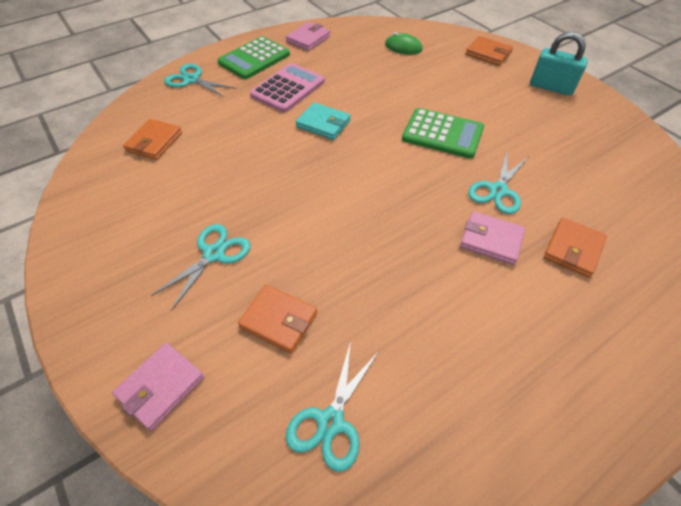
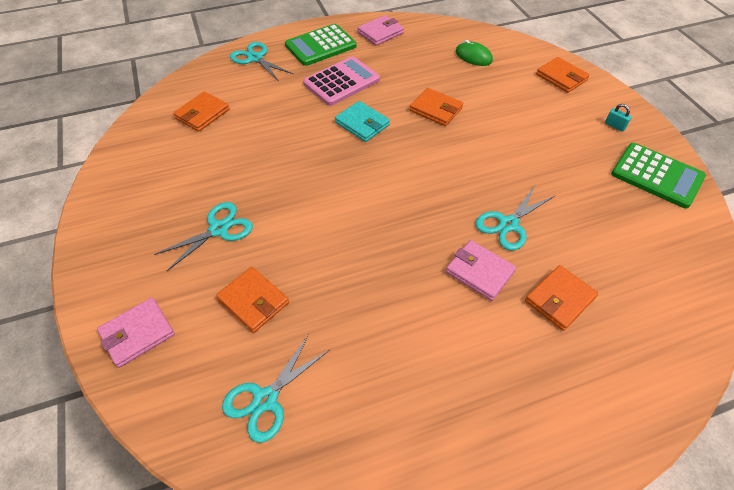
camera: 15 degrees right, 0 degrees up
(388, 99) = (436, 109): none -> orange wallet
(442, 134) = (476, 155): green calculator -> green calculator (657, 175)
(551, 87) = (614, 126): turquoise padlock -> turquoise padlock, size x0.44

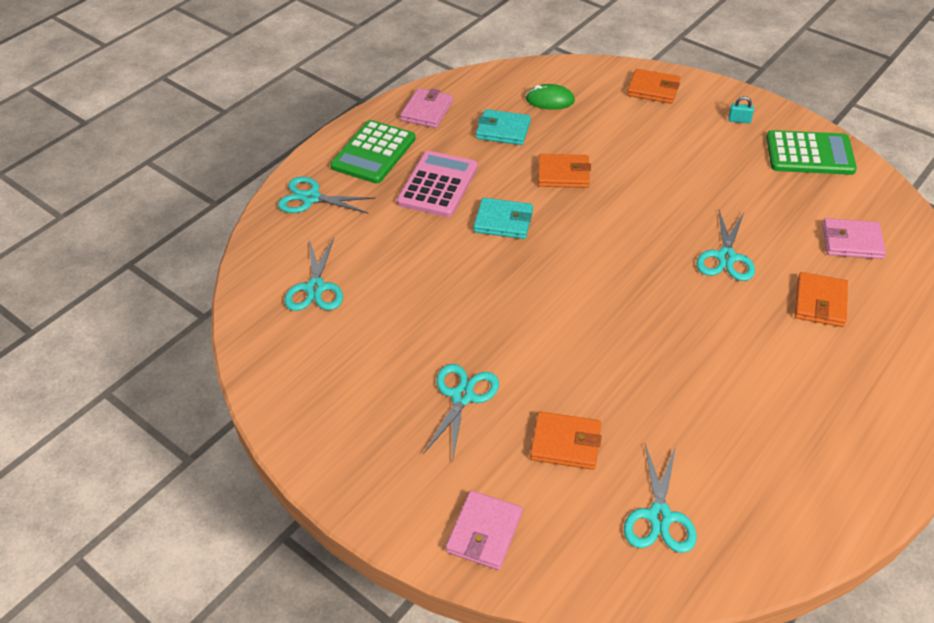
camera: 30 degrees left, 5 degrees down
(202, 114) = (315, 288): orange wallet -> turquoise scissors
(420, 64) = (503, 130): none -> turquoise wallet
(479, 272) = (738, 312): pink wallet -> pink wallet (851, 241)

